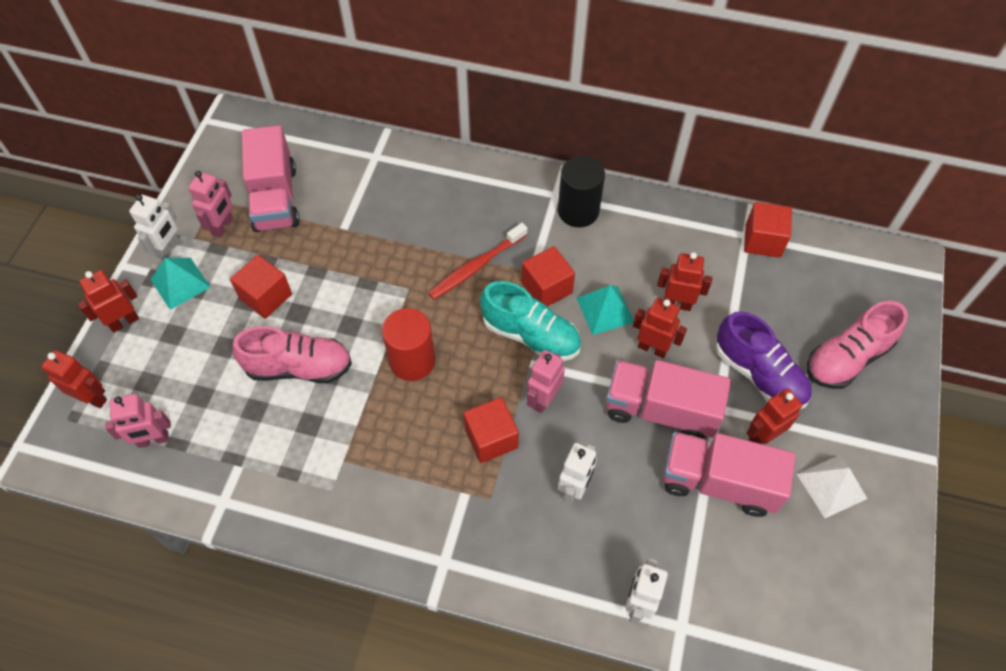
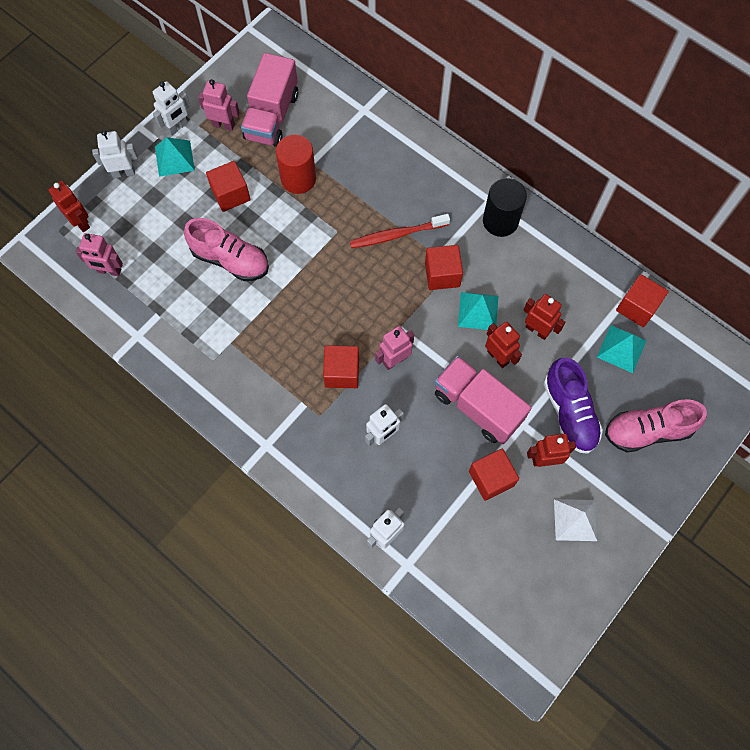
camera: 25 degrees right, 10 degrees up
(124, 322) = (124, 173): red robot -> white robot
(223, 227) = (223, 125): pink robot -> pink robot turned 120 degrees counterclockwise
(412, 361) = (313, 289): red cylinder -> red cylinder (298, 179)
(530, 335) = (410, 307): turquoise shoe -> none
(718, 482) = (491, 478): pink truck -> red cube
(772, 287) = (621, 349): none -> turquoise pyramid

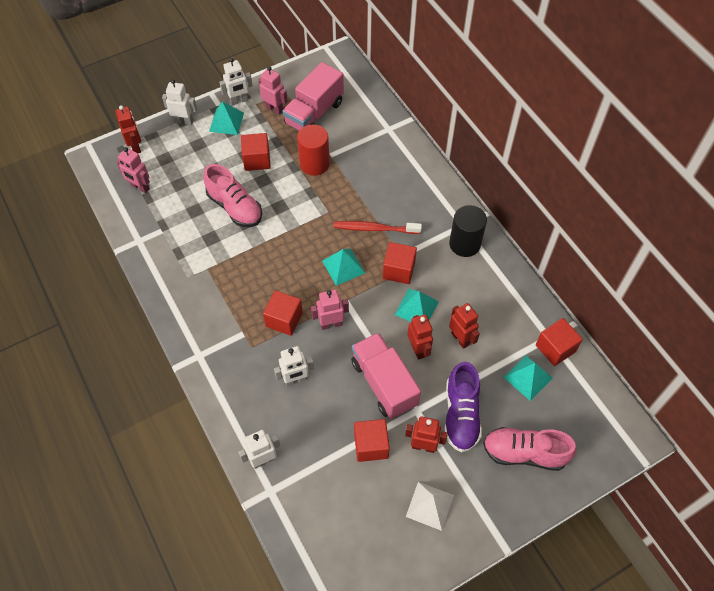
camera: 20 degrees right, 10 degrees down
(381, 290) = (343, 266): none -> turquoise pyramid

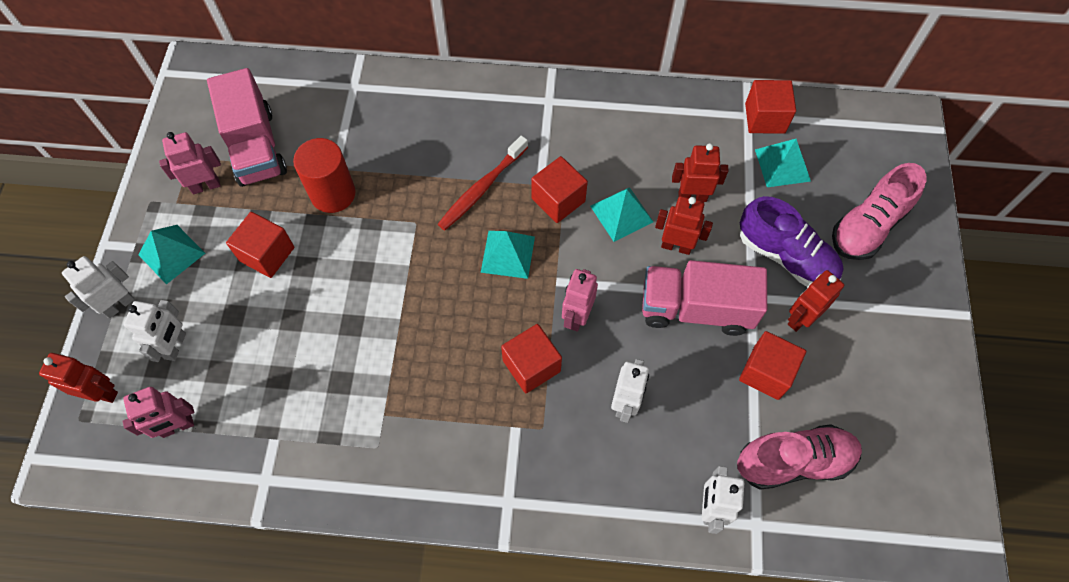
camera: 55 degrees left, 5 degrees up
(235, 207) = (317, 324): pink shoe -> pink shoe (794, 461)
(239, 101) = (152, 219): white robot -> white robot (176, 346)
(429, 505) = (876, 358): white pyramid -> none
(464, 244) = (575, 114): black cylinder -> none

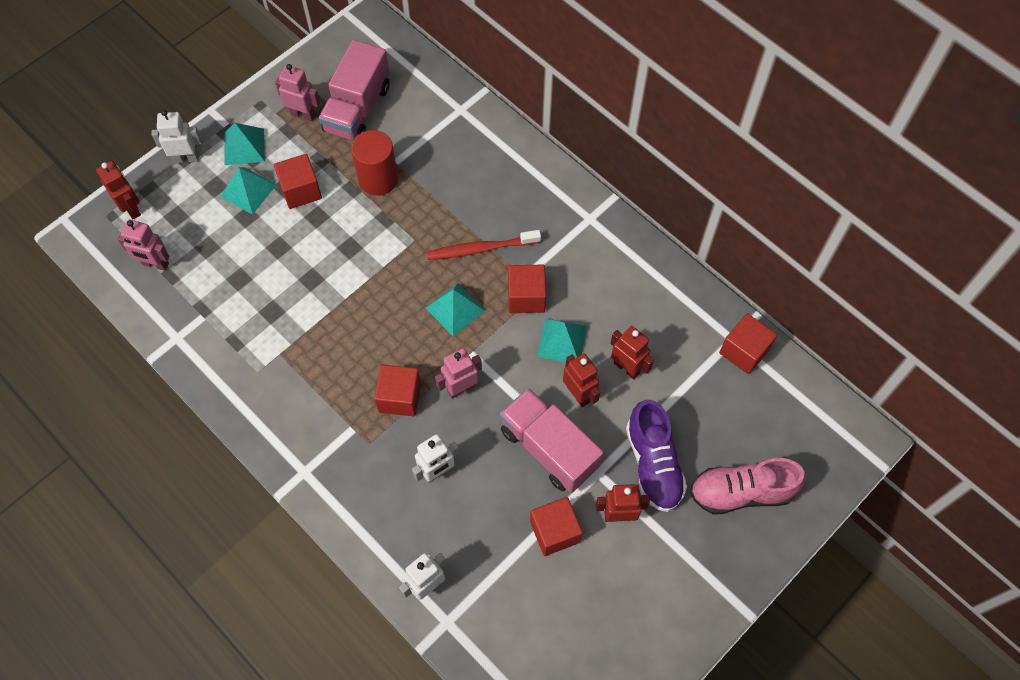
camera: 40 degrees right, 0 degrees up
(176, 346) = (196, 211): white robot -> none
(782, 165) = (721, 396): turquoise pyramid -> turquoise pyramid (248, 190)
(794, 461) = (513, 604): pink shoe -> none

